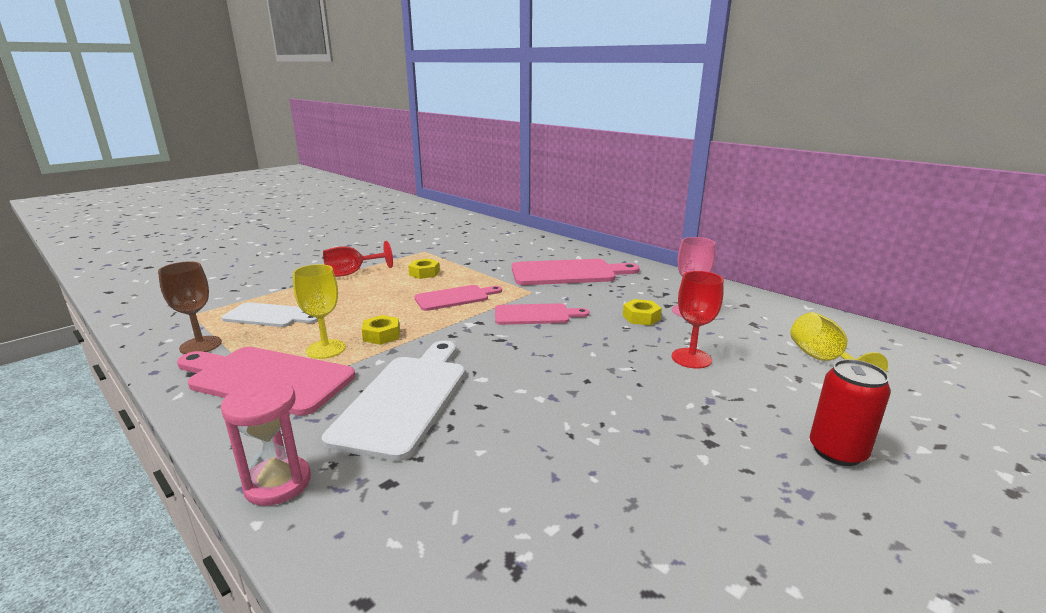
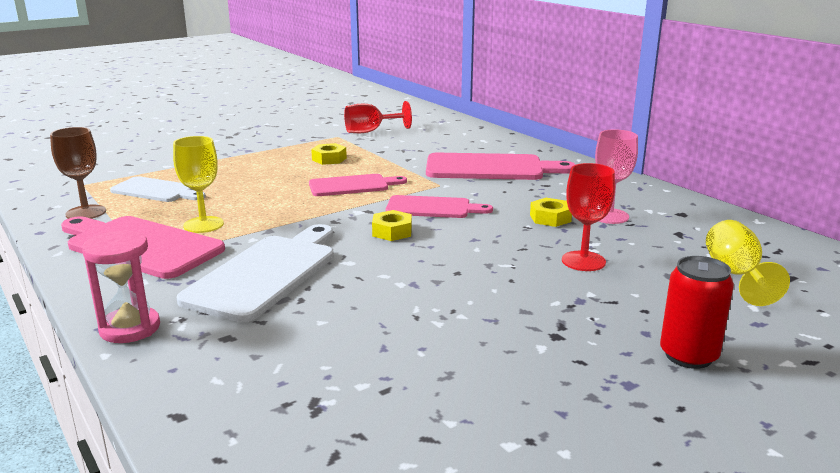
camera: 10 degrees right, 0 degrees up
(352, 273) = (252, 155): red goblet -> red goblet (370, 131)
(381, 335) = (263, 216): yellow nut -> yellow nut (392, 232)

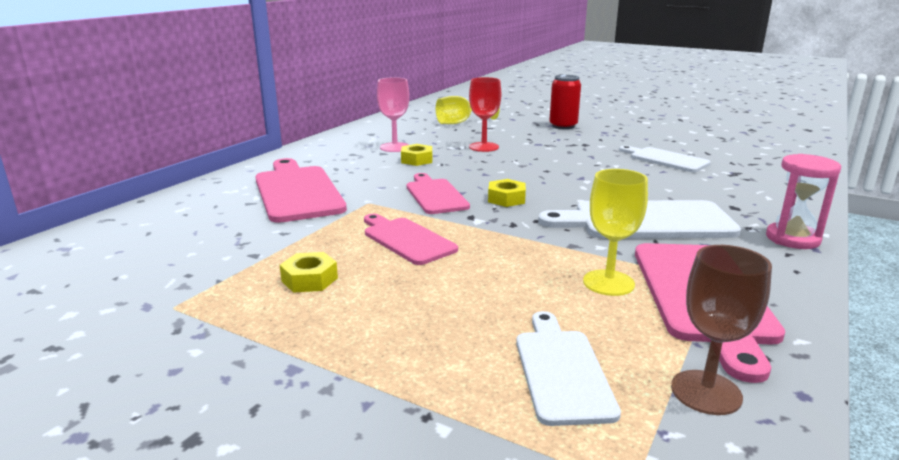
camera: 115 degrees left, 0 degrees up
(370, 131) = (137, 287): red goblet -> none
(428, 374) = (665, 159): none -> white cutting board

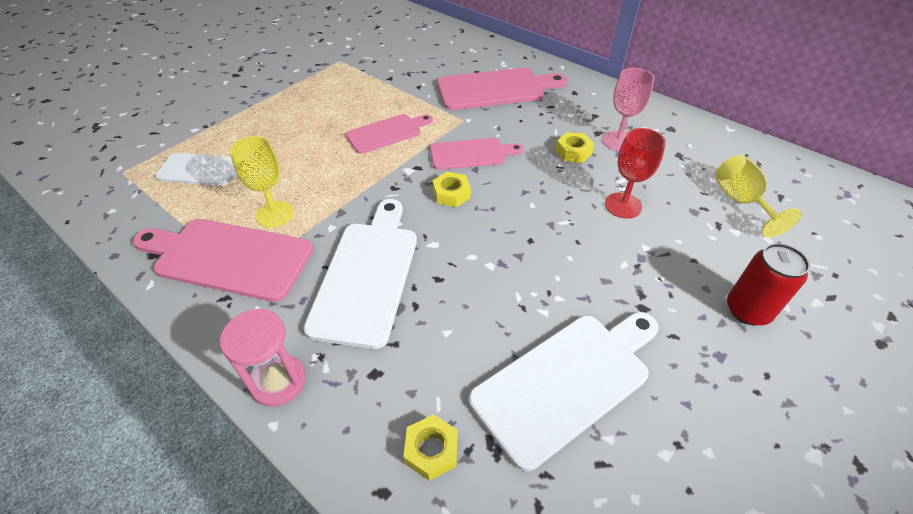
camera: 100 degrees right, 25 degrees up
(309, 279) = (347, 96): yellow nut -> yellow nut (431, 450)
(665, 159) = (566, 381): white cutting board -> white cutting board, size x1.62
(706, 392) = (147, 216): brown goblet -> none

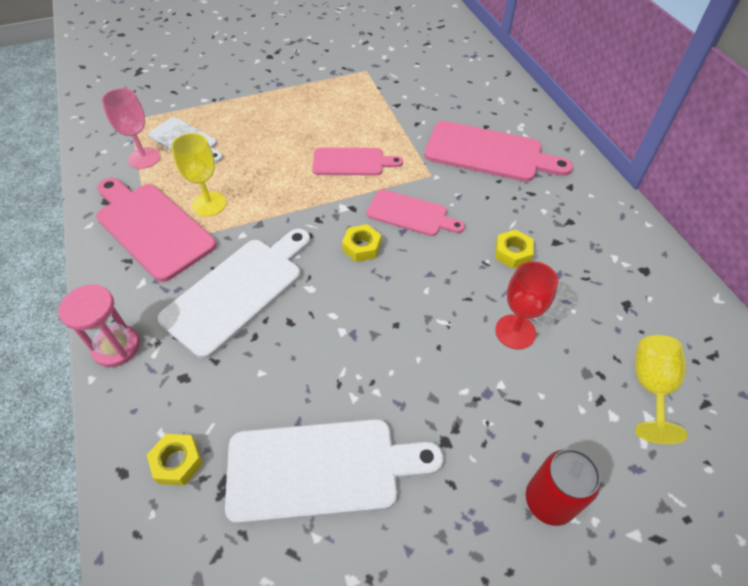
camera: 30 degrees right, 5 degrees up
(618, 141) = (571, 260): pink goblet -> pink goblet (144, 158)

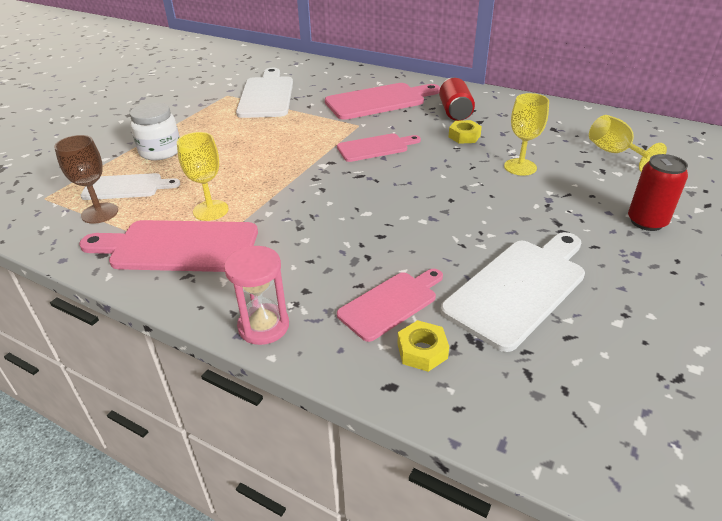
camera: 40 degrees left, 15 degrees down
(144, 158) = (100, 213): pink goblet -> brown goblet
(238, 291) = (315, 242): white cutting board -> white cutting board (266, 95)
(246, 114) = (160, 151): none -> white jar
(352, 162) = (292, 141): pink cutting board -> pink cutting board (391, 303)
(362, 247) = (369, 177): yellow nut -> none
(515, 332) = (520, 167): red goblet -> yellow goblet
(547, 212) = (455, 112): none -> red can

